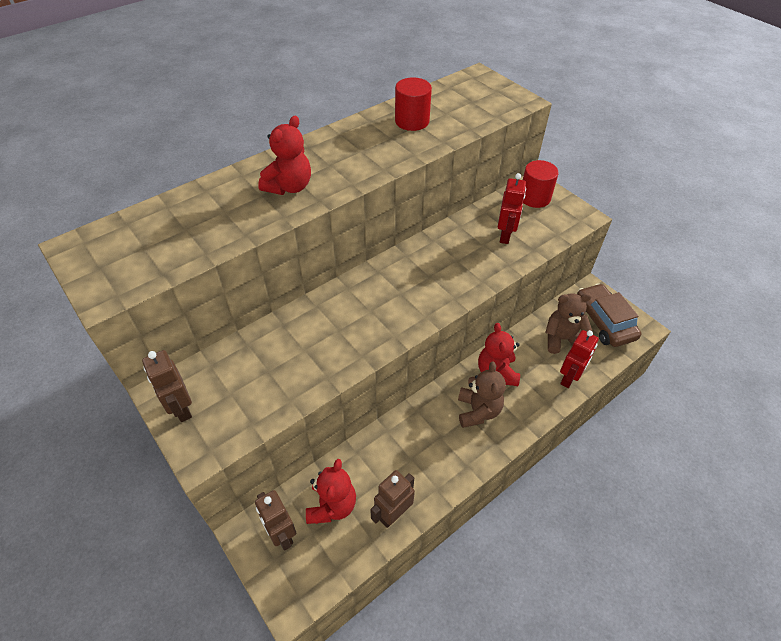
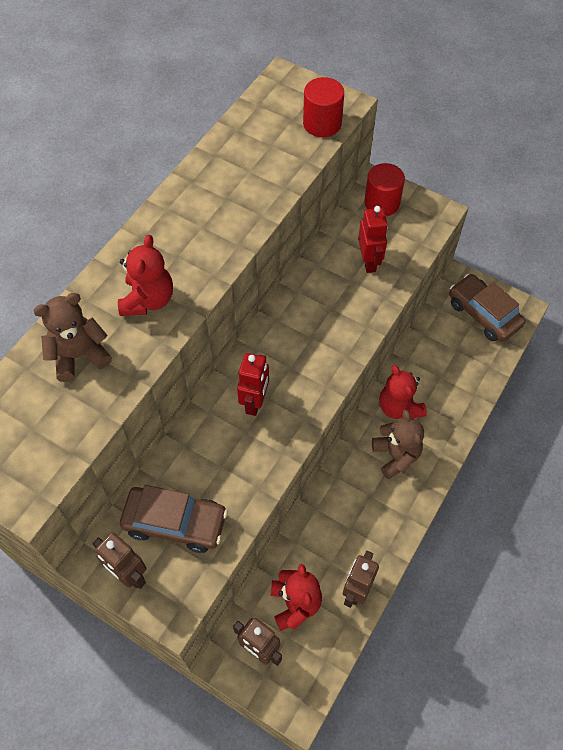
camera: 20 degrees left, 10 degrees up
(242, 381) = (175, 522): none -> brown car
(412, 121) = (239, 168): red cylinder -> red cylinder (322, 123)
(561, 339) = (449, 348): brown teddy bear -> brown teddy bear (79, 355)
(569, 378) = (470, 389): red robot -> red robot (255, 402)

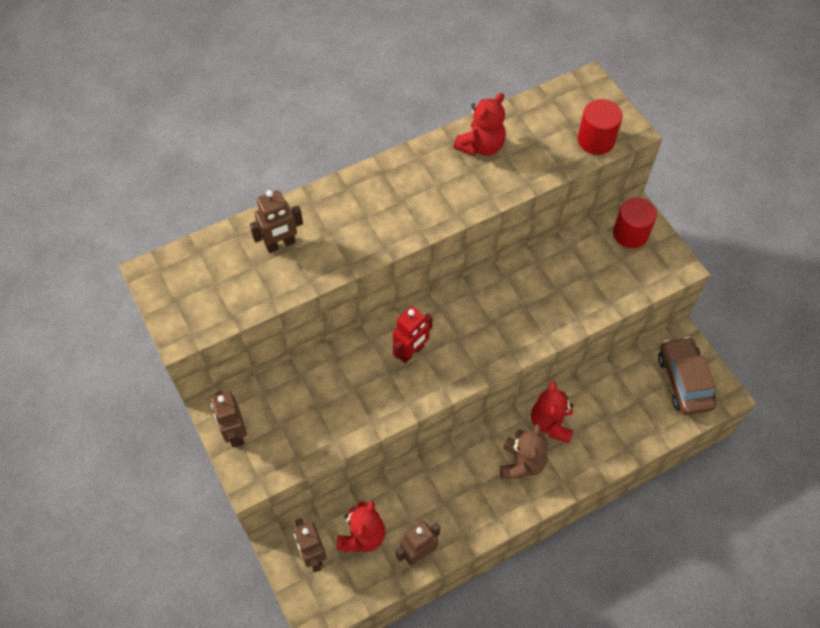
camera: 30 degrees right, 0 degrees up
(79, 355) = (280, 244): brown teddy bear -> brown robot
(148, 300) = (358, 225): red teddy bear -> red teddy bear (481, 146)
(175, 522) = (292, 414): brown car -> none
(369, 262) = (584, 281): red robot -> none

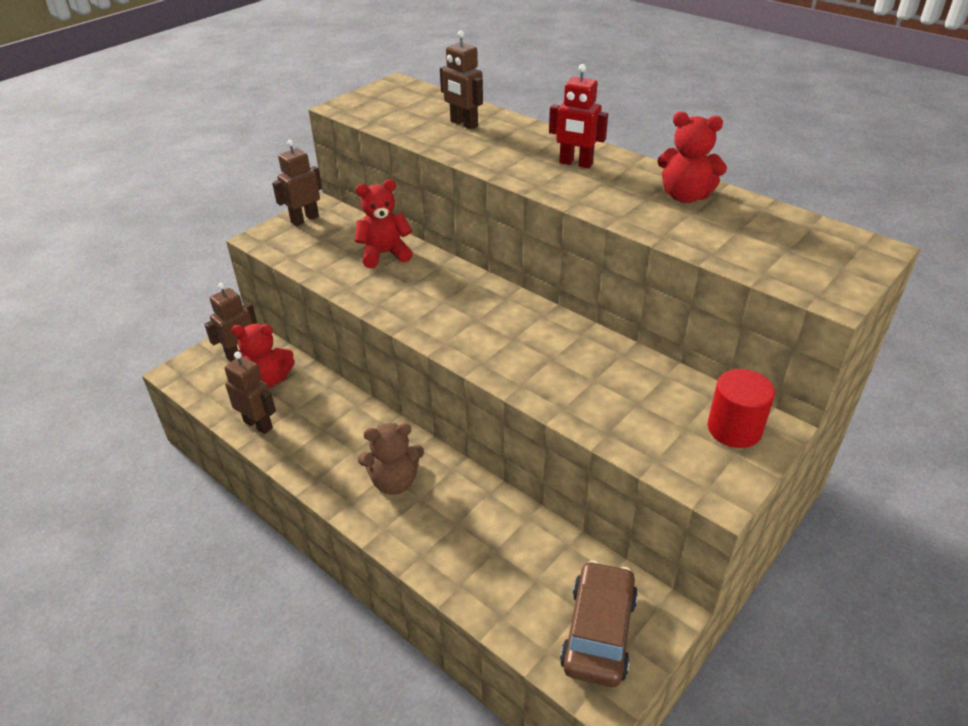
camera: 70 degrees right, 20 degrees down
(411, 352) = (441, 292): red robot -> red robot (575, 163)
(551, 423) = (459, 496): red teddy bear -> red teddy bear (384, 254)
(596, 140) = (785, 272): red cylinder -> none
(684, 381) = (598, 632): brown car -> brown car turned 45 degrees counterclockwise

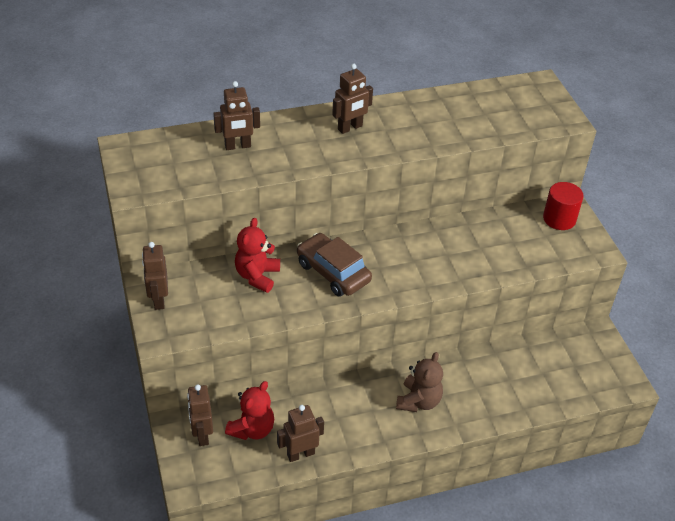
camera: 60 degrees left, 5 degrees up
(575, 163) = (350, 128): red robot -> brown robot
(598, 632) = (592, 366): brown car -> brown car (333, 272)
(685, 196) = (432, 109): red teddy bear -> none

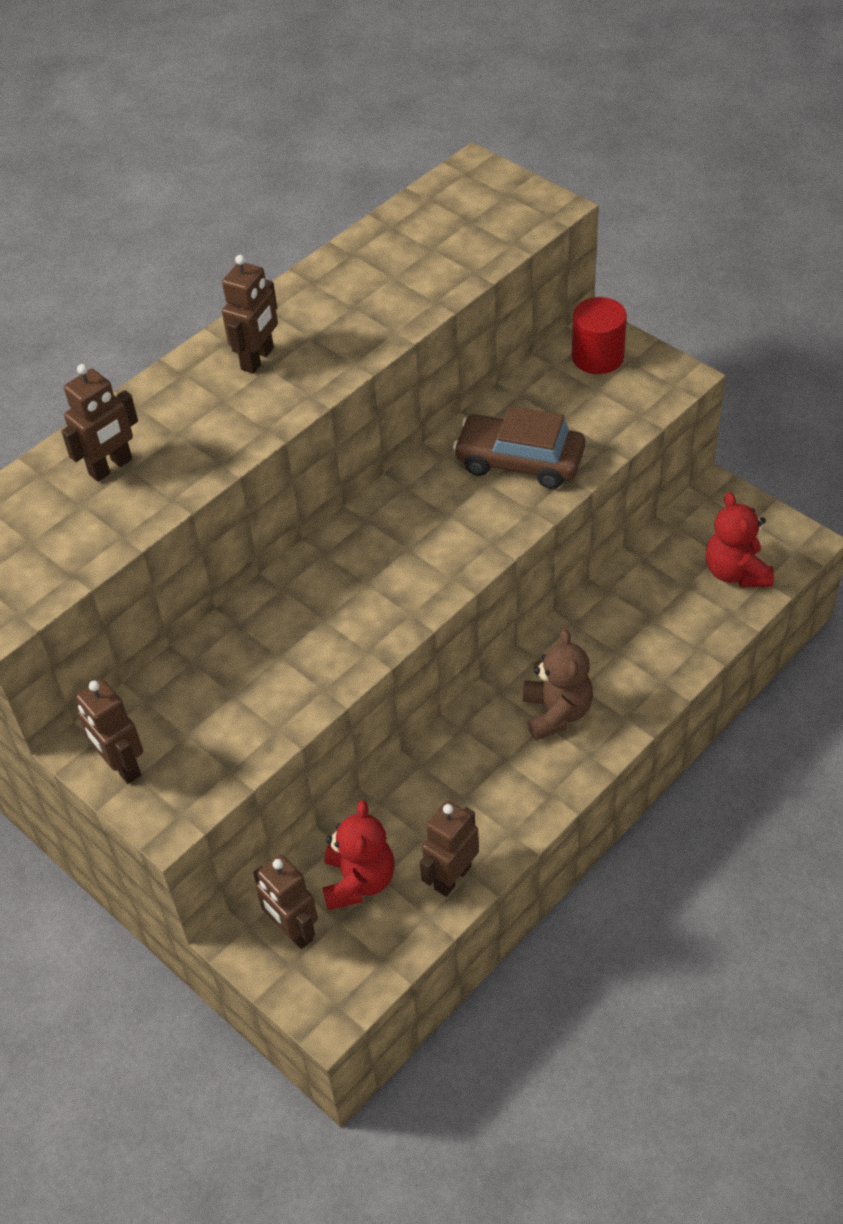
camera: 25 degrees left, 5 degrees up
(257, 276) = (243, 652): red teddy bear -> red teddy bear (736, 572)
(333, 272) = (349, 590): brown car -> brown car (519, 461)

